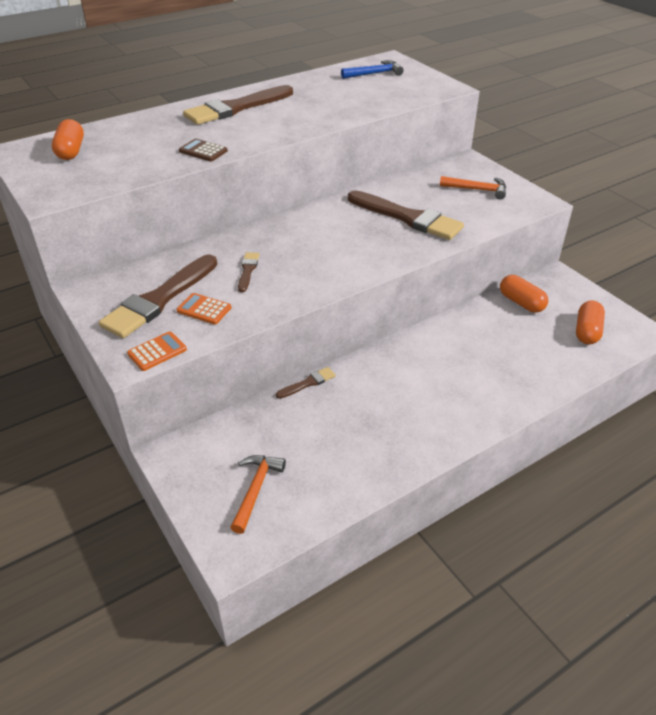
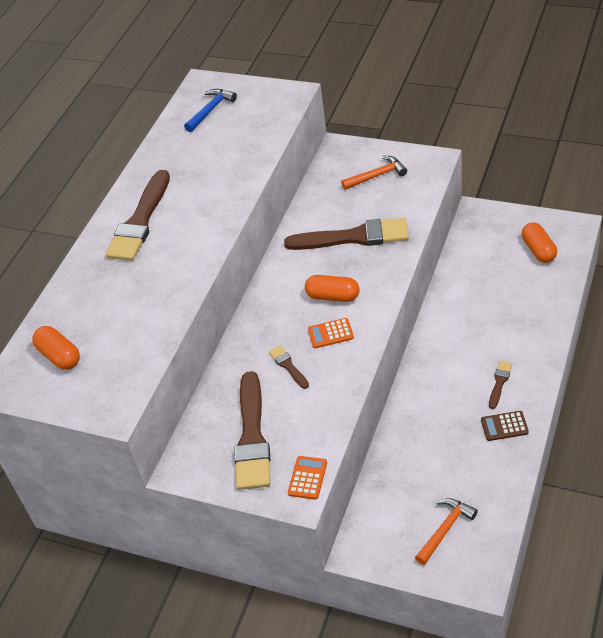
camera: 30 degrees left, 5 degrees up
(203, 151) = (176, 285): brown calculator -> brown calculator (504, 426)
(204, 309) = (297, 421): orange calculator -> orange calculator (330, 333)
(256, 490) = (445, 529): orange hammer -> orange hammer turned 60 degrees clockwise
(308, 383) = (391, 426): brown brush -> brown brush (499, 383)
(521, 303) = (472, 254): orange capsule -> orange capsule (333, 296)

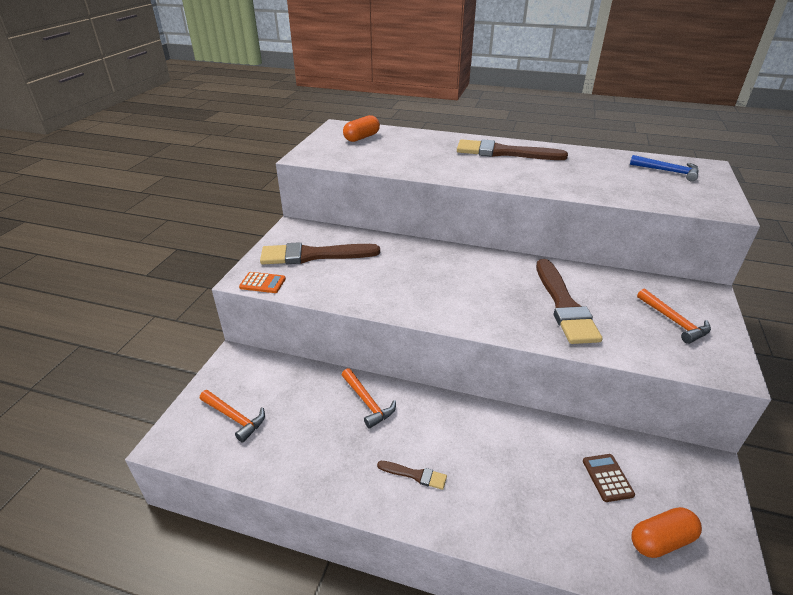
camera: 80 degrees right, 10 degrees down
(288, 366) = (387, 270): brown brush -> none
(330, 333) = (425, 292): orange calculator -> none
(333, 296) = (475, 293): orange capsule -> none
(421, 420) = (367, 402): none -> orange hammer
(504, 426) = (351, 475): brown calculator -> brown calculator (607, 478)

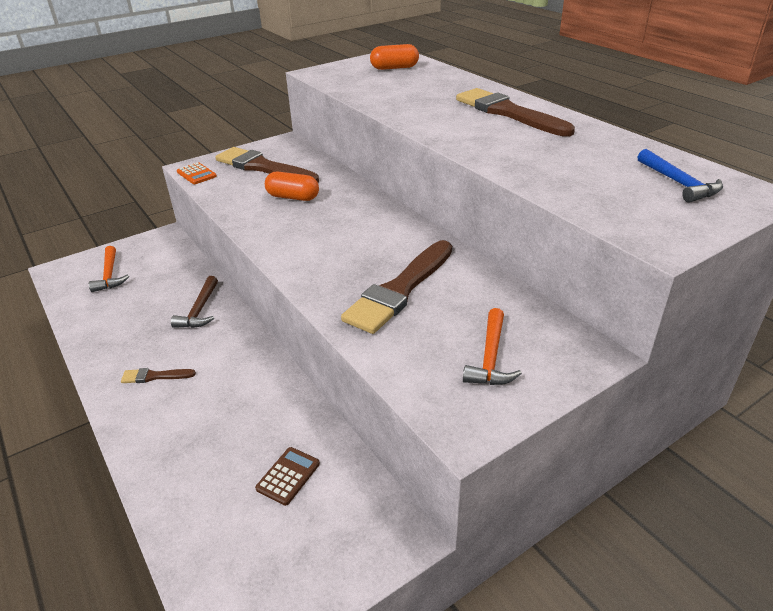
camera: 40 degrees right, 0 degrees up
(367, 402) = (199, 310): orange hammer -> brown hammer
(415, 475) = (155, 376): brown brush -> brown brush turned 120 degrees clockwise
(661, 540) = (252, 551): orange capsule -> orange capsule (293, 197)

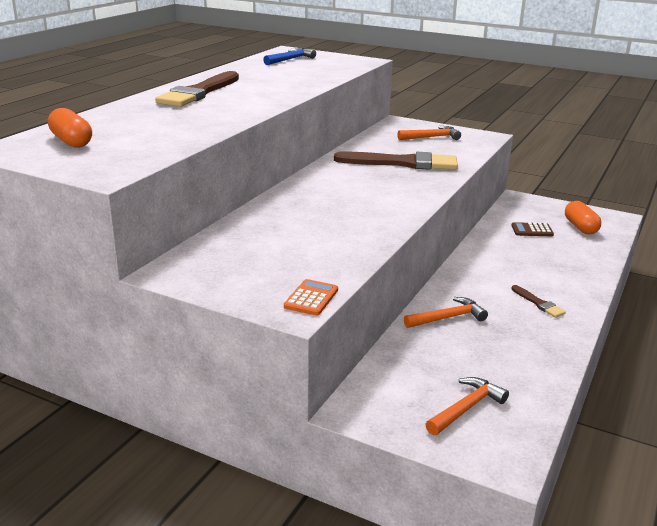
camera: 120 degrees left, 10 degrees down
(199, 310) = (448, 318): brown hammer -> orange hammer
(263, 167) = (257, 262): brown brush -> none
(293, 197) = (313, 226): orange capsule -> orange capsule (580, 227)

